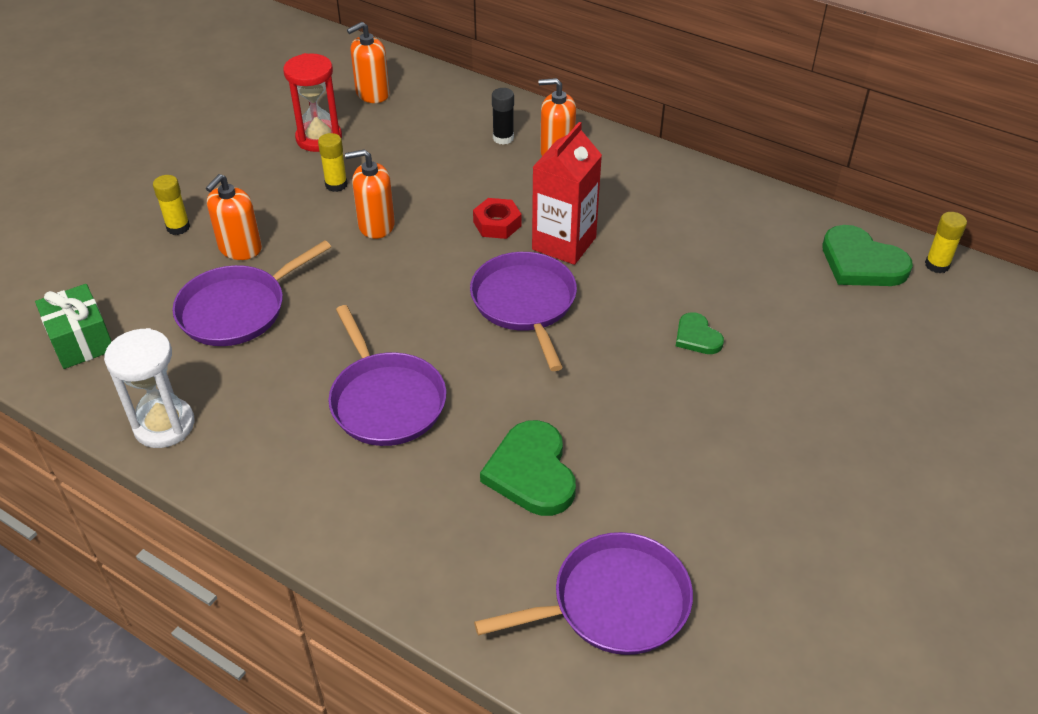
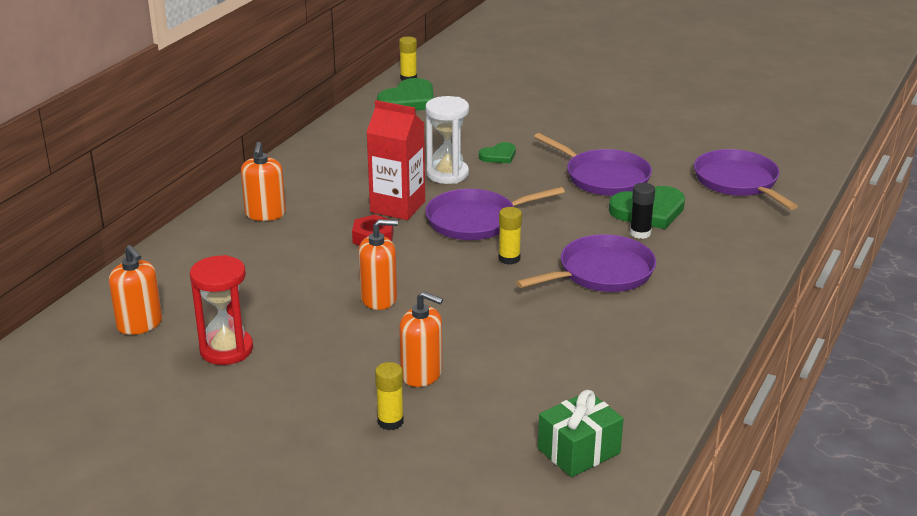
camera: 95 degrees left, 15 degrees down
(164, 425) = (667, 377): white hourglass -> white hourglass (447, 174)
(237, 309) = (512, 361): purple pan -> purple pan (603, 177)
(336, 185) = (313, 328): yellow glue stick -> yellow glue stick (509, 258)
(376, 225) = (379, 298): orange soap dispenser -> orange soap dispenser turned 90 degrees counterclockwise
(503, 138) = (238, 241): black glue stick -> black glue stick (640, 233)

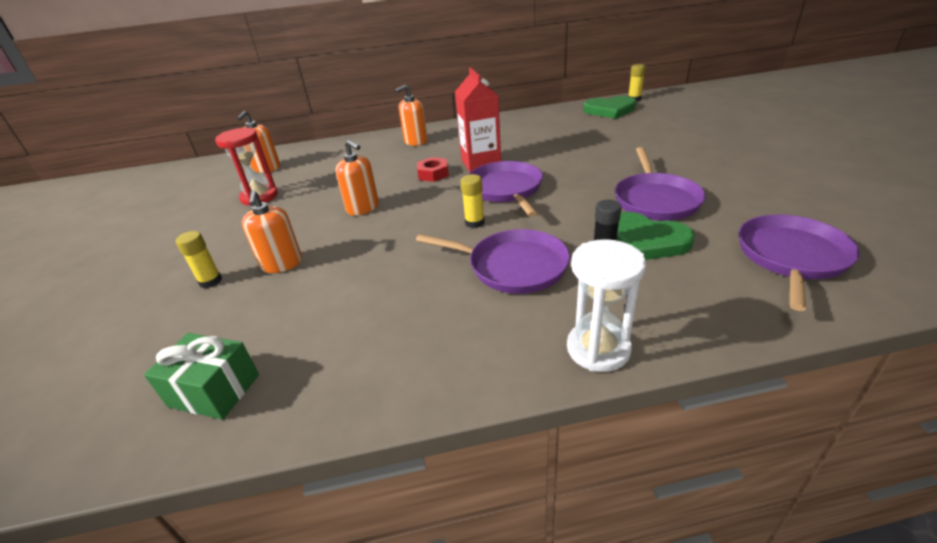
camera: 55 degrees right, 5 degrees up
(447, 174) = (547, 156): white hourglass -> white hourglass (598, 349)
(476, 220) = (506, 189): purple pan -> purple pan turned 45 degrees clockwise
(498, 156) = (603, 157): green heart -> none

